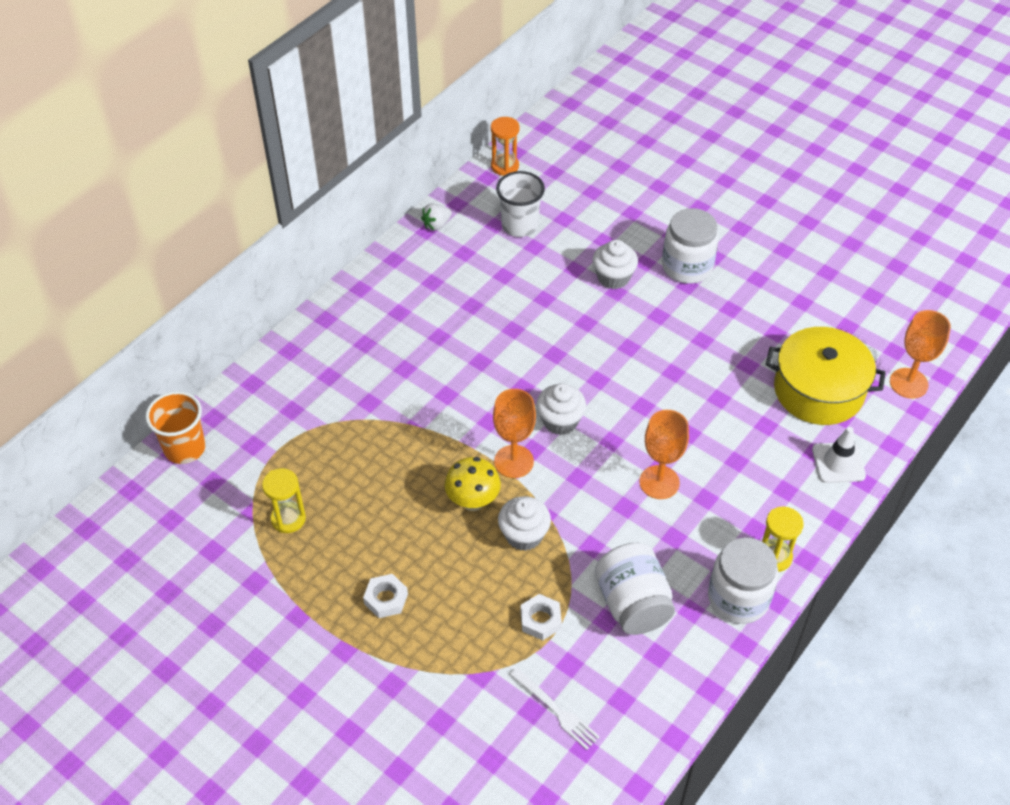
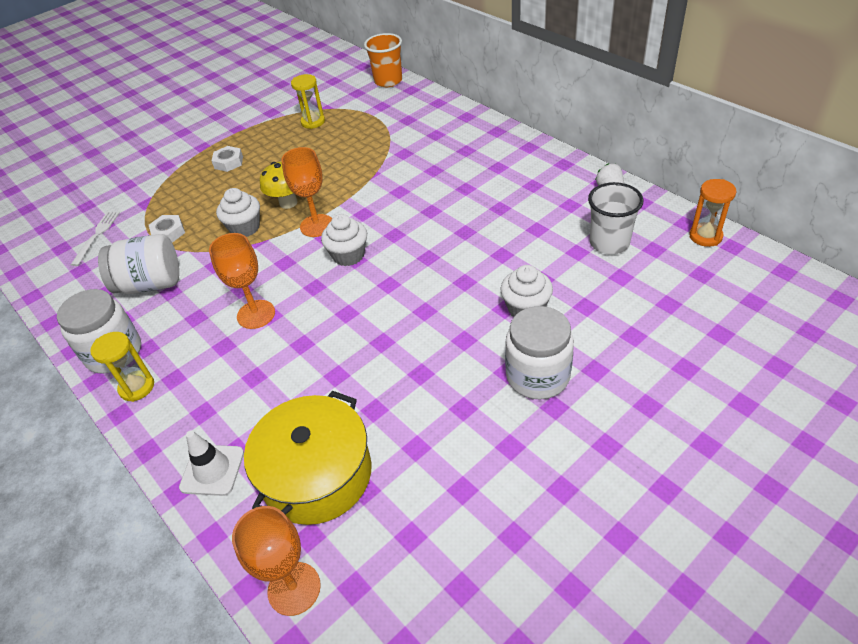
camera: 105 degrees right, 5 degrees down
(555, 710) = (97, 236): white fork -> white fork turned 135 degrees clockwise

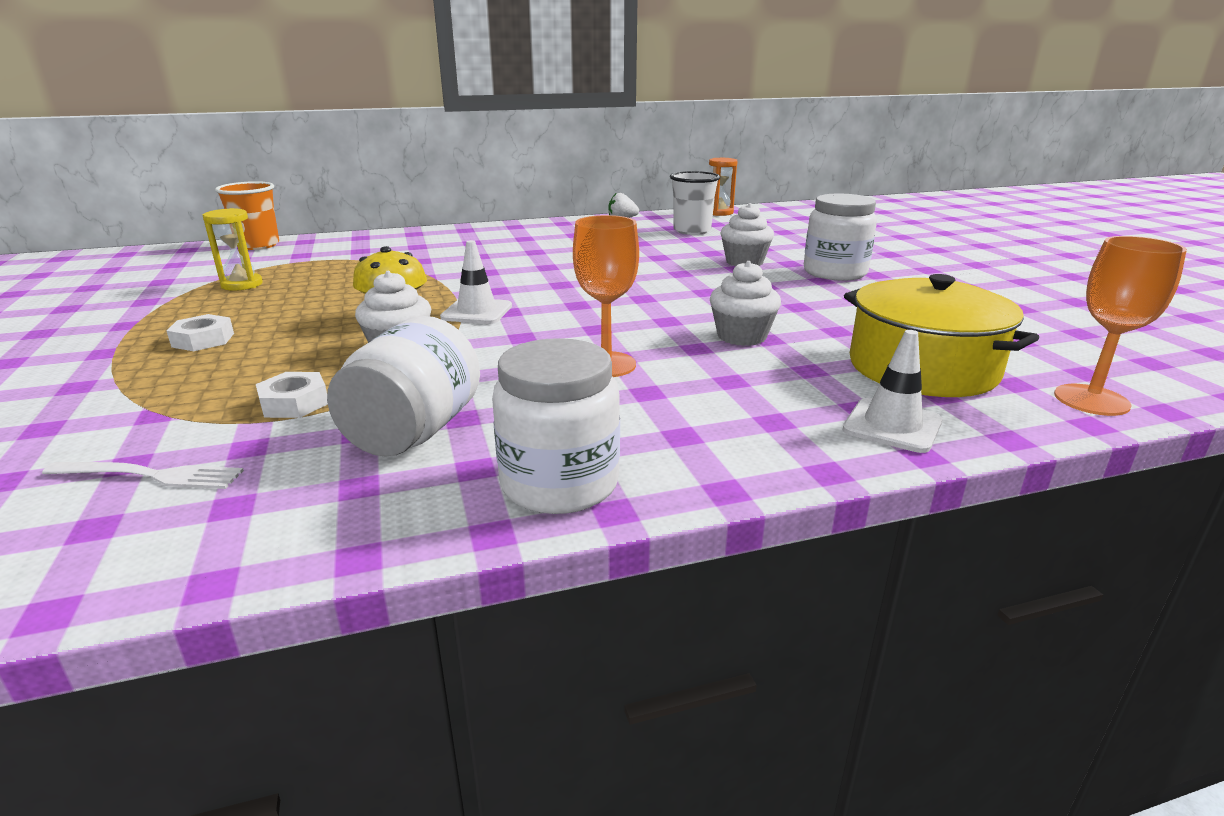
camera: 70 degrees left, 20 degrees down
(97, 236) = (149, 475): white fork -> white fork turned 150 degrees clockwise
(137, 387) = (674, 468): yellow hourglass -> none
(317, 225) = (477, 312): orange goblet -> white traffic cone
(348, 255) = (563, 306): white cupcake -> white cupcake (741, 336)

